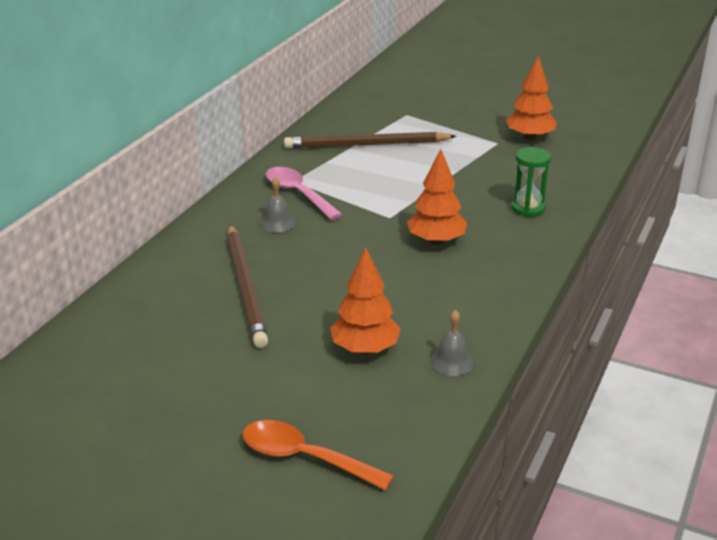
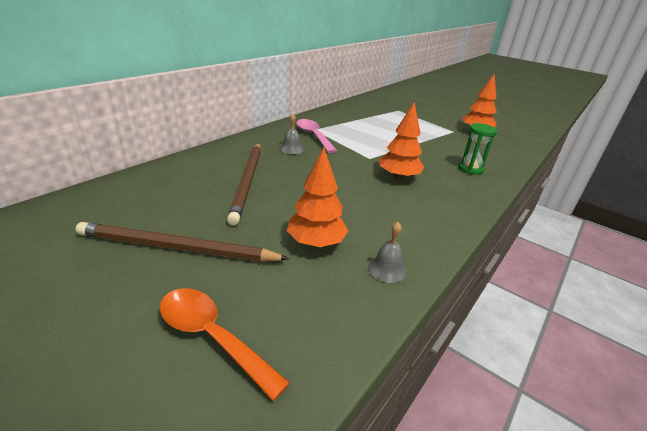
camera: 10 degrees right, 0 degrees up
(366, 145) = (368, 119): brown pencil -> brown pencil (177, 248)

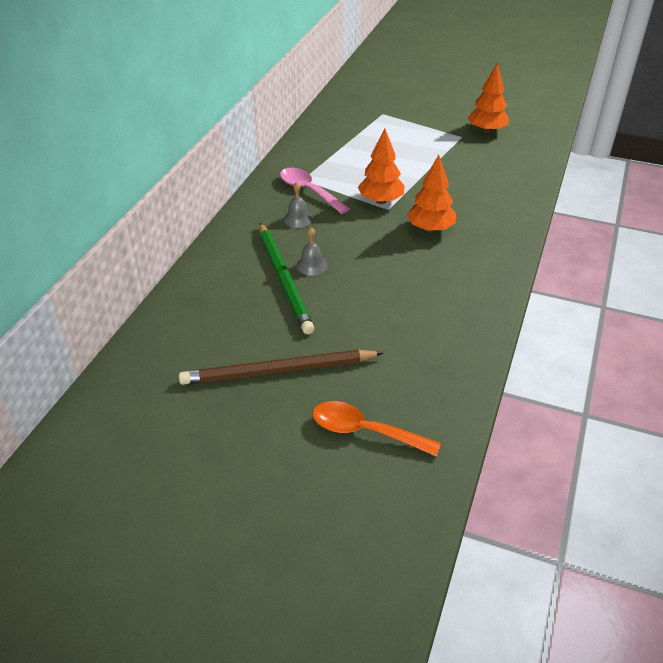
camera: 15 degrees left, 10 degrees up
(247, 182) = (284, 279): brown pencil -> green pencil
(316, 243) = (393, 330): orange tree -> orange tree (381, 201)
(387, 269) = (465, 337): grey bell -> grey bell (312, 265)
(470, 169) = (498, 195): green hourglass -> none

